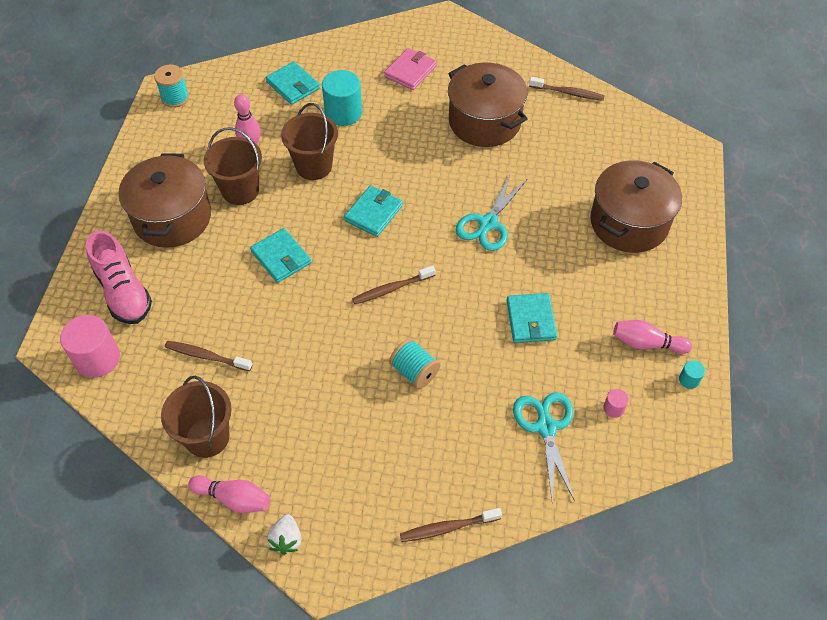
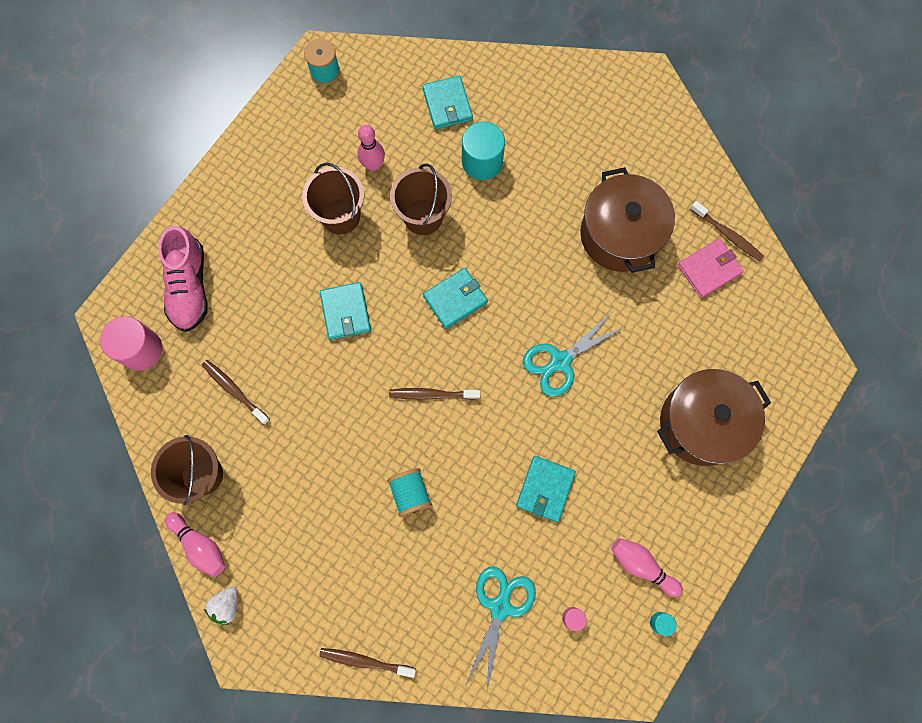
camera: 25 degrees right, 20 degrees up
(172, 218) = (265, 221): brown pot -> none
(410, 71) = (575, 136): pink wallet -> pink wallet (709, 269)

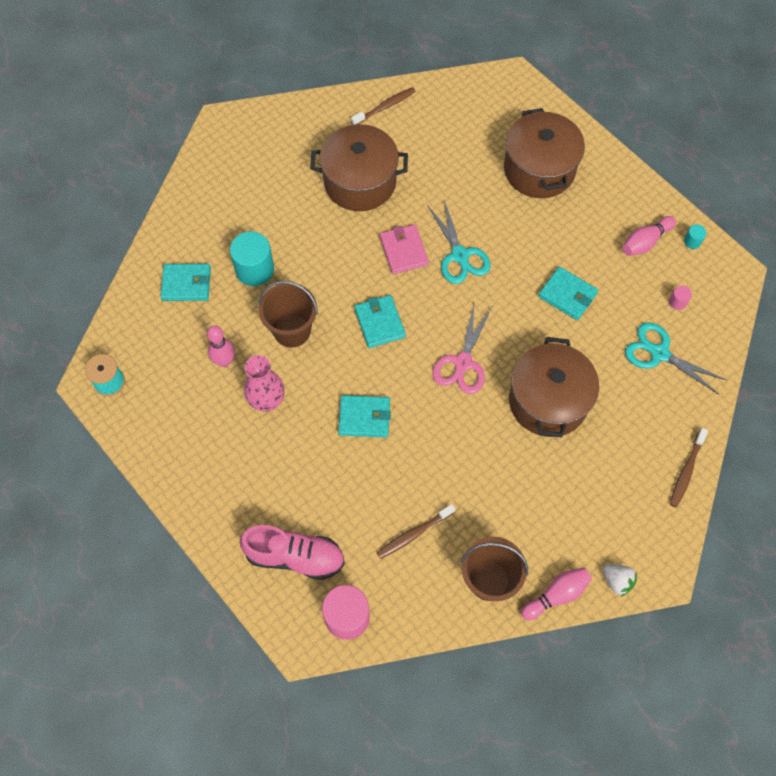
camera: 75 degrees left, 10 degrees down
(340, 216) = (267, 401): brown bucket -> pink vase
(410, 493) = (548, 401): turquoise spool -> brown pot
(432, 394) = (463, 363): brown toothbrush -> pink scissors
(709, 269) = (411, 128): pink wallet -> pink wallet (403, 251)

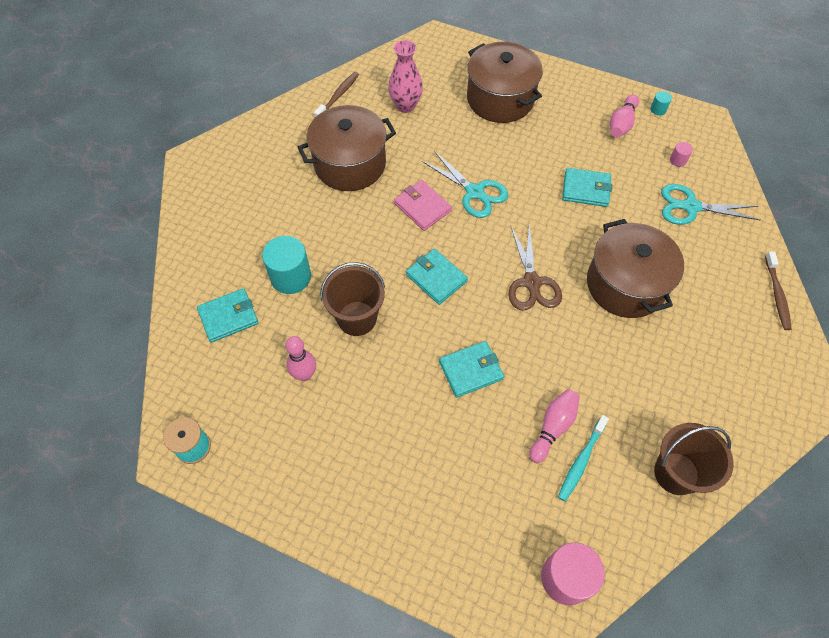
camera: 25 degrees left, 5 degrees down
(267, 401) = (368, 395): pink vase -> pink vase (405, 105)
(295, 556) = (480, 540): pink shoe -> none
(414, 534) = (581, 461): brown toothbrush -> turquoise toothbrush
(463, 363) = (532, 282): pink scissors -> brown scissors
(556, 595) = (743, 458): pink bowling pin -> pink bowling pin (553, 427)
(617, 581) = (785, 419): white strawberry -> none

